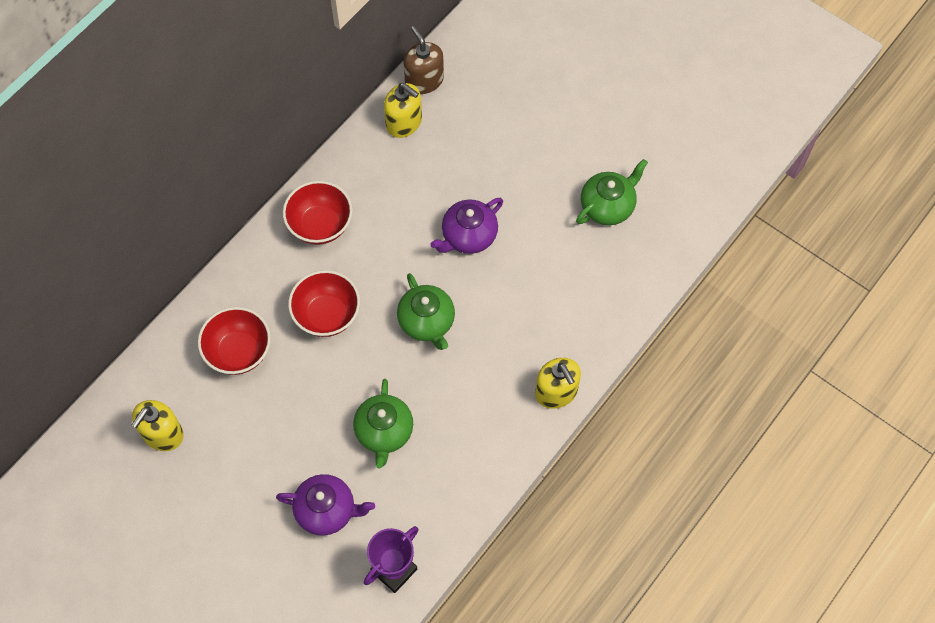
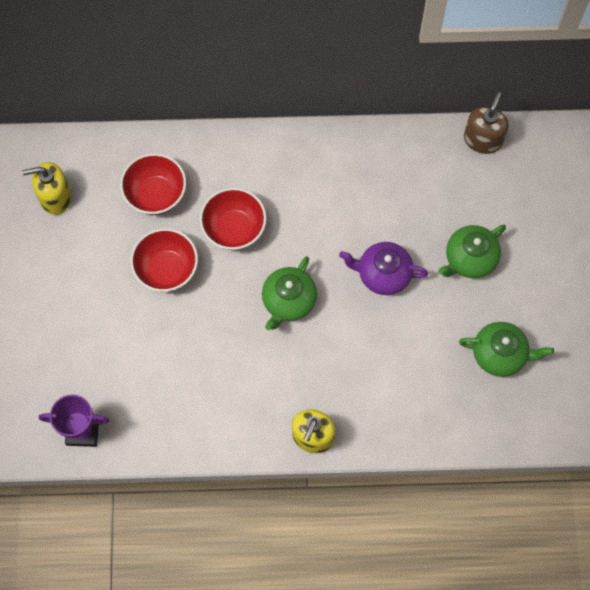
camera: 50 degrees right, 5 degrees up
(320, 225) = (299, 167): red bowl -> red bowl (167, 270)
(326, 510) = (89, 350): purple teapot -> none
(384, 432) = (179, 341): green teapot -> green teapot (469, 259)
(404, 122) = (434, 154): yellow soap dispenser -> none

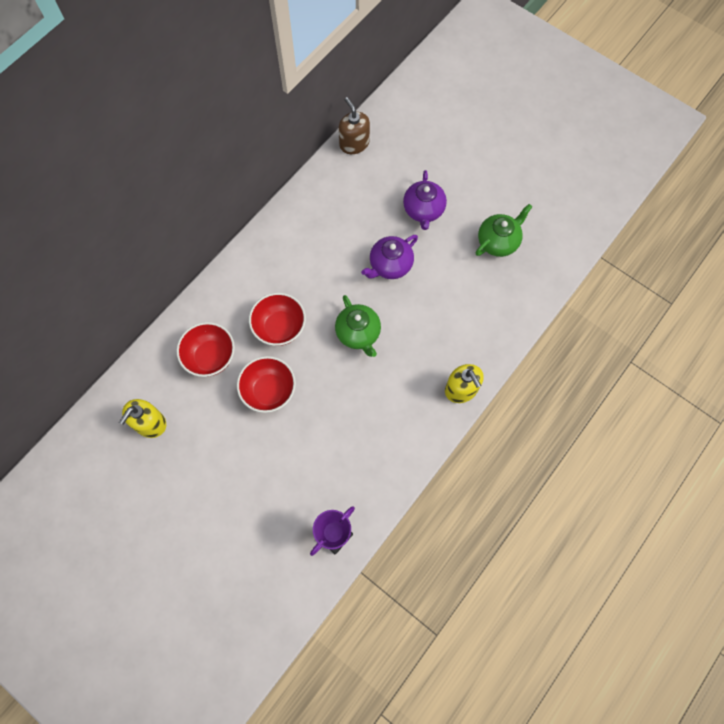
camera: 50 degrees left, 0 degrees up
(469, 259) = (423, 210): green teapot -> purple teapot

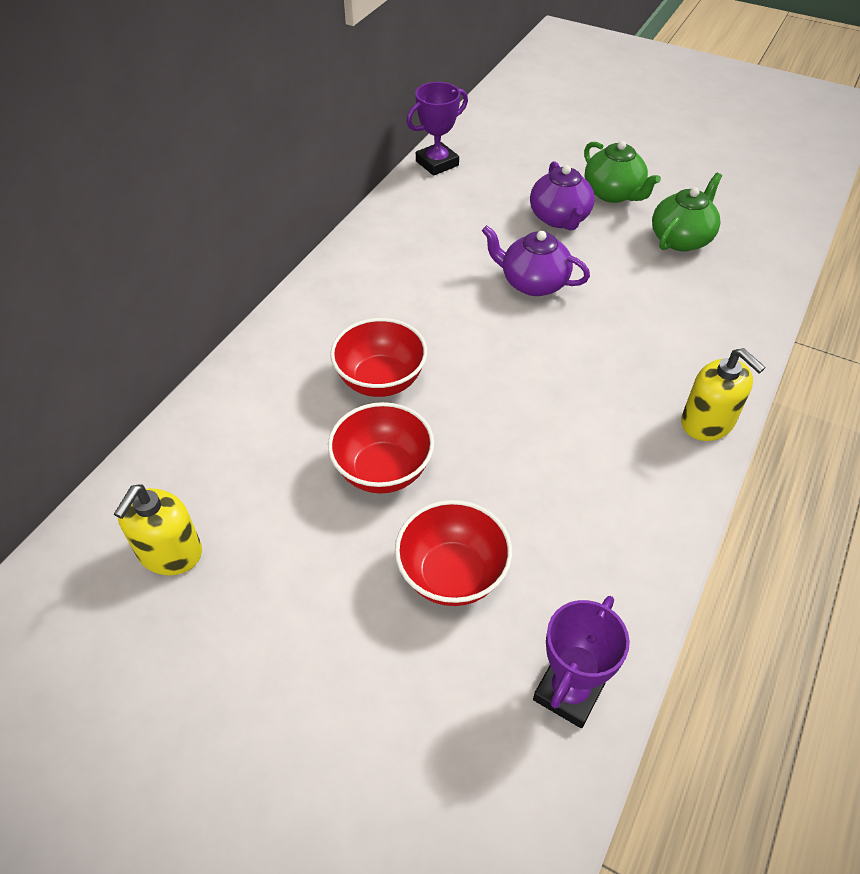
camera: 10 degrees left, 20 degrees down
(210, 357) = (269, 436): red bowl -> red bowl (452, 574)
(354, 144) = (437, 163): brown soap dispenser -> purple trophy
(358, 333) = (512, 371): green teapot -> green teapot (613, 193)
(390, 265) = (533, 283): purple teapot -> purple teapot turned 75 degrees clockwise

